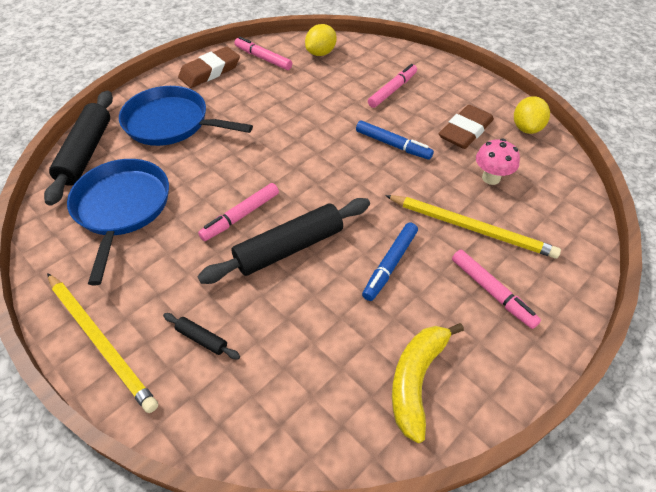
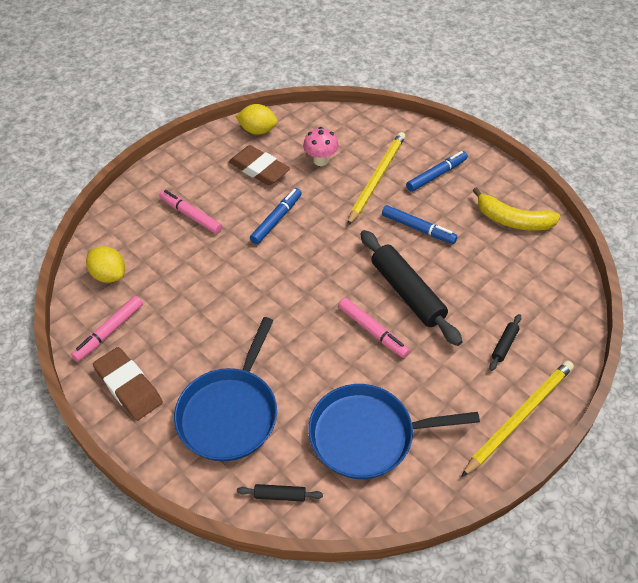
camera: 90 degrees left, 0 degrees up
(86, 153) = (280, 495): black rolling pin -> black rolling pin, size x0.44
(492, 292) = (436, 175): pink marker -> blue marker

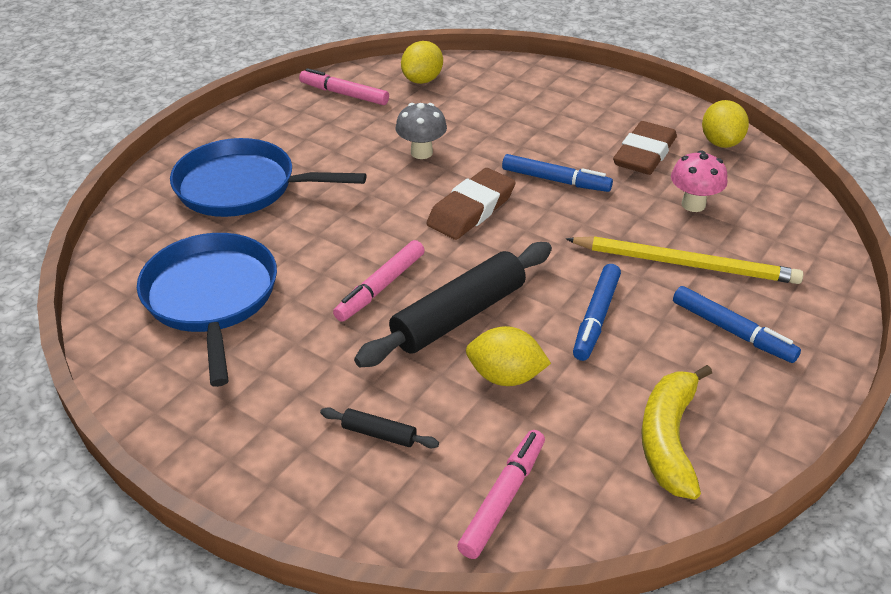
camera: 80 degrees right, 10 degrees down
(128, 386) = (274, 117): brown eraser -> brown eraser (471, 209)
(191, 215) = (534, 116): pink marker -> pink marker (503, 498)
(218, 289) = (421, 152): none -> grey mushroom
(280, 495) = (133, 237): black rolling pin -> none
(462, 279) = (505, 376): none -> yellow lemon
(519, 417) = (242, 456): yellow pencil -> none

